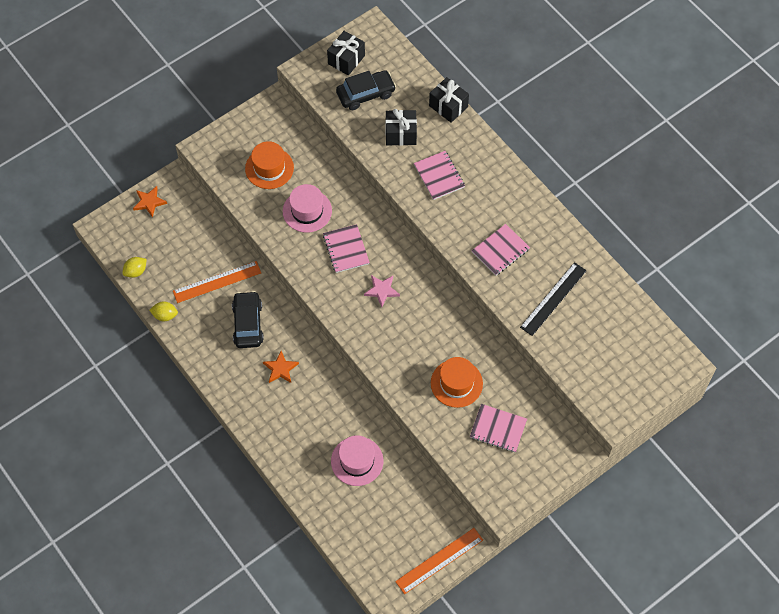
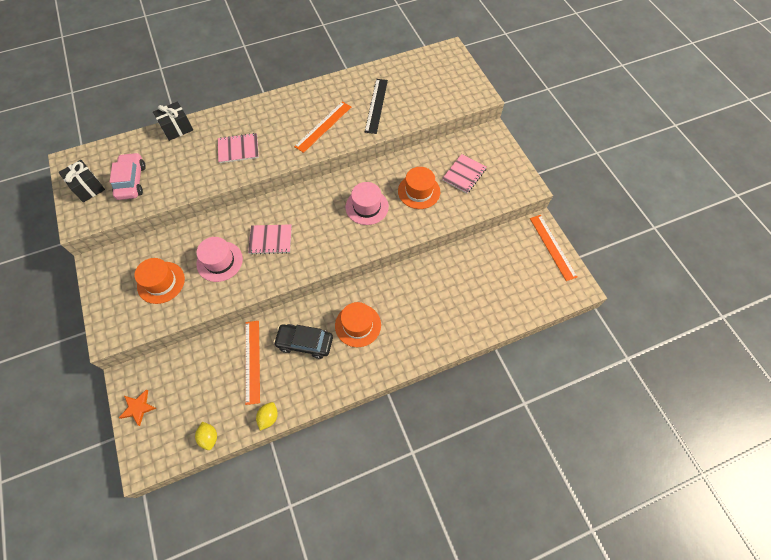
camera: 75 degrees left, 0 degrees up
(280, 369) = (358, 325): orange star -> orange hat
(357, 461) = (458, 285): pink hat -> pink hat (367, 207)
(365, 94) = (131, 181): black car -> pink car
(382, 290) = (320, 223): pink star -> none
(401, 134) = (185, 165): black gift -> none
(500, 250) = (323, 126): pink notebook -> orange ruler
(553, 298) = (376, 105): black ruler -> black ruler turned 45 degrees clockwise

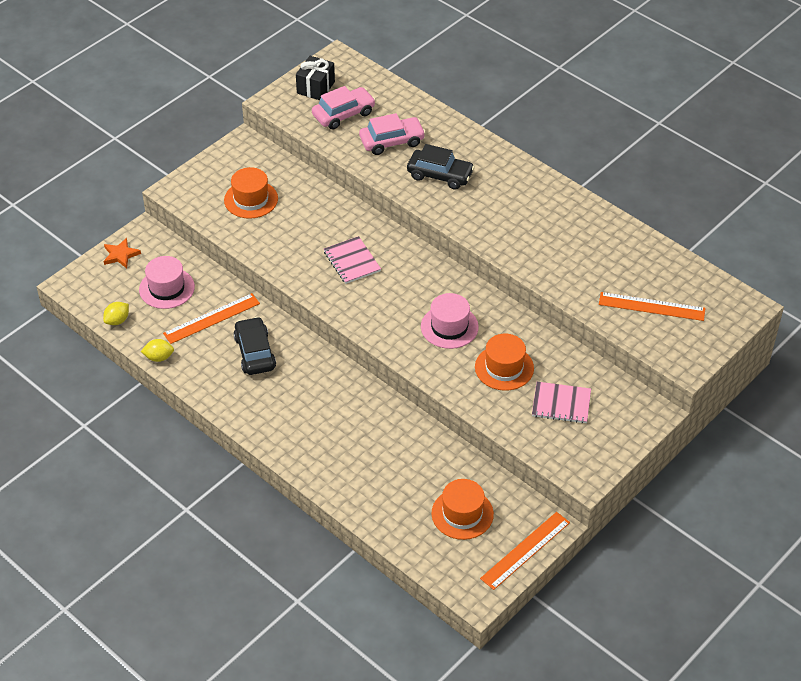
camera: 65 degrees right, 15 degrees down
(177, 128) = (434, 114): black gift -> none
(184, 163) = (392, 141): none -> pink car
(219, 261) = (301, 232): pink hat -> pink hat (166, 288)
(238, 149) = (440, 175): pink notebook -> black car
(323, 126) = (523, 232): orange ruler -> orange ruler (651, 306)
(358, 325) = (301, 390): orange hat -> orange hat (462, 514)
(376, 105) = (591, 267): black ruler -> none

